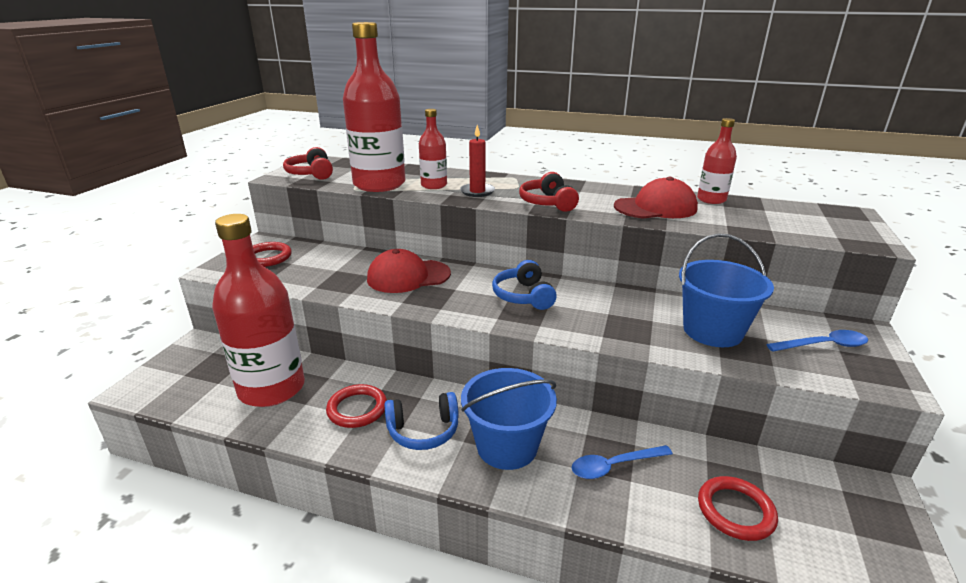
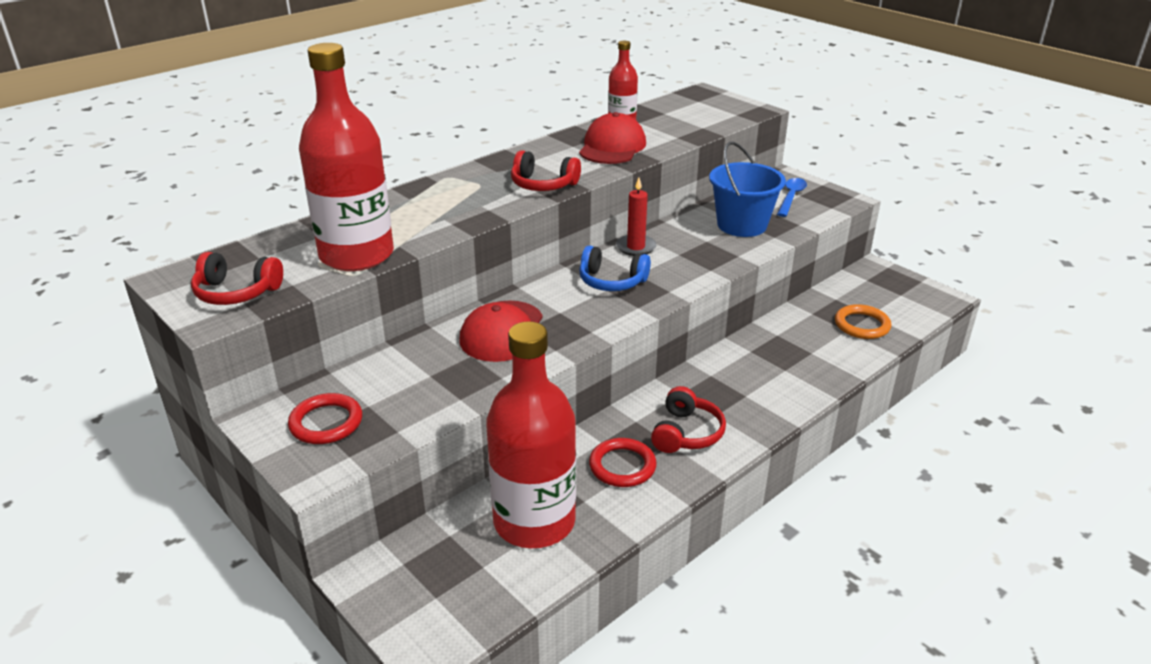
camera: 60 degrees left, 5 degrees up
(423, 431) = (686, 433): blue headphones -> red headphones
(434, 185) = (409, 224): red bottle -> none
(477, 192) = (464, 207): red candle -> red candle (636, 247)
(507, 446) = (738, 394): blue bucket -> none
(614, 466) = (793, 353): blue spoon -> none
(735, 511) = (862, 325): red ring -> orange ring

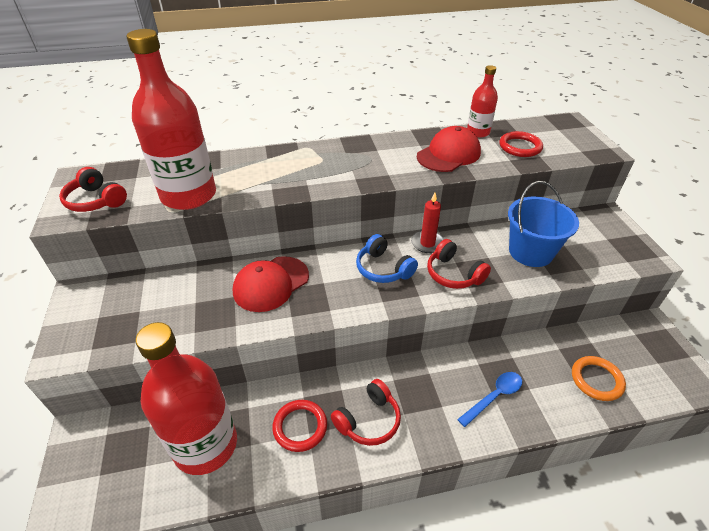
camera: 30 degrees right, 10 degrees up
(326, 423) = (105, 314): red ring -> red ring (520, 147)
(543, 185) = (365, 174): red headphones -> red headphones (453, 274)
(791, 197) = (597, 238): blue spoon -> blue spoon (494, 397)

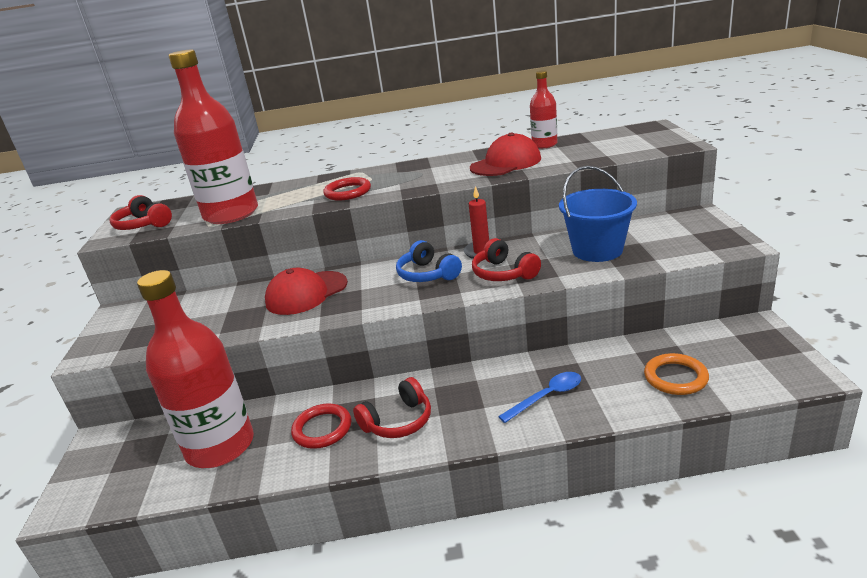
camera: 10 degrees right, 15 degrees down
(520, 147) = (587, 150): red ring -> red ring (348, 192)

